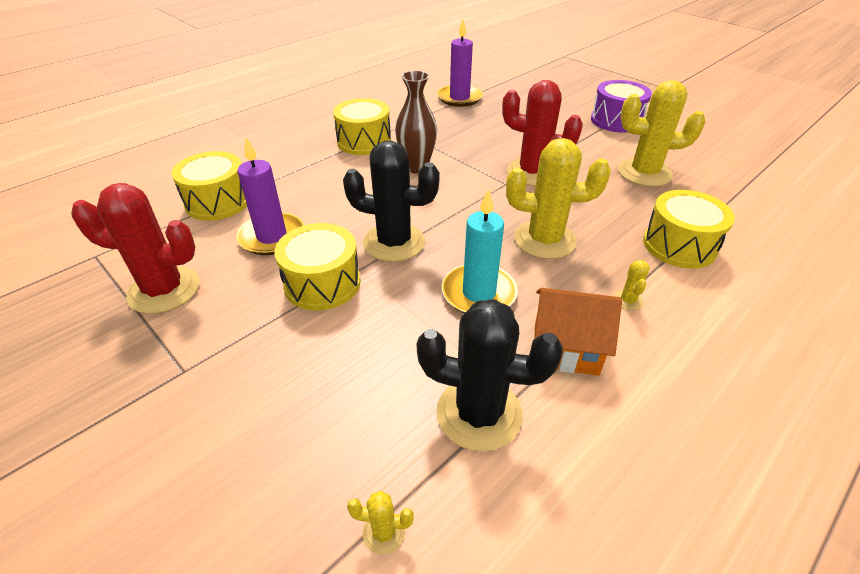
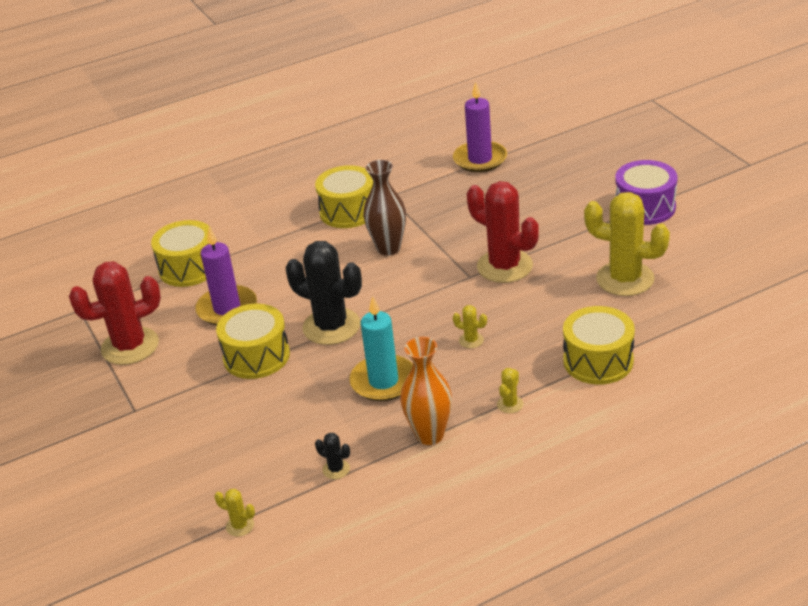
camera: 20 degrees right, 5 degrees down
(164, 290) = (130, 346): red cactus -> red cactus turned 45 degrees counterclockwise
(479, 413) = (336, 469): black cactus -> black cactus, size x0.41
(544, 240) = (471, 340): yellow cactus -> yellow cactus, size x0.41
(565, 349) = (430, 435): orange house -> orange vase

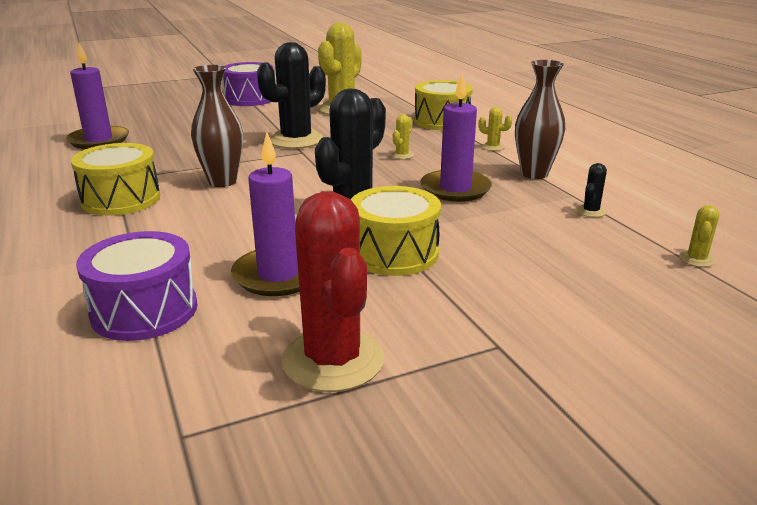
camera: 90 degrees left, 10 degrees down
(189, 268) = (144, 310): yellow drum -> purple drum
(383, 381) = (455, 189): turquoise candle -> purple candle
(430, 435) = (534, 174): orange vase -> brown vase
(504, 266) = (296, 140): red cactus -> black cactus

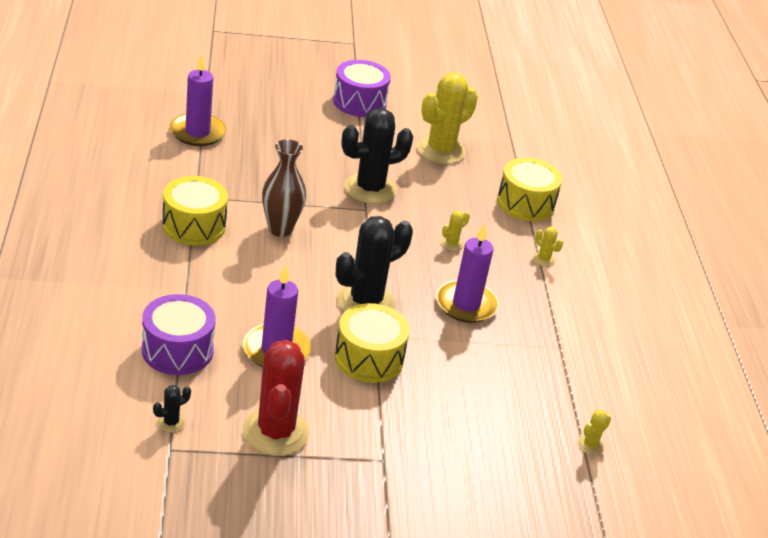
camera: 15 degrees right, 10 degrees up
(534, 174) = (550, 309): brown vase -> none
(591, 211) = (557, 369): black cactus -> black cactus (171, 422)

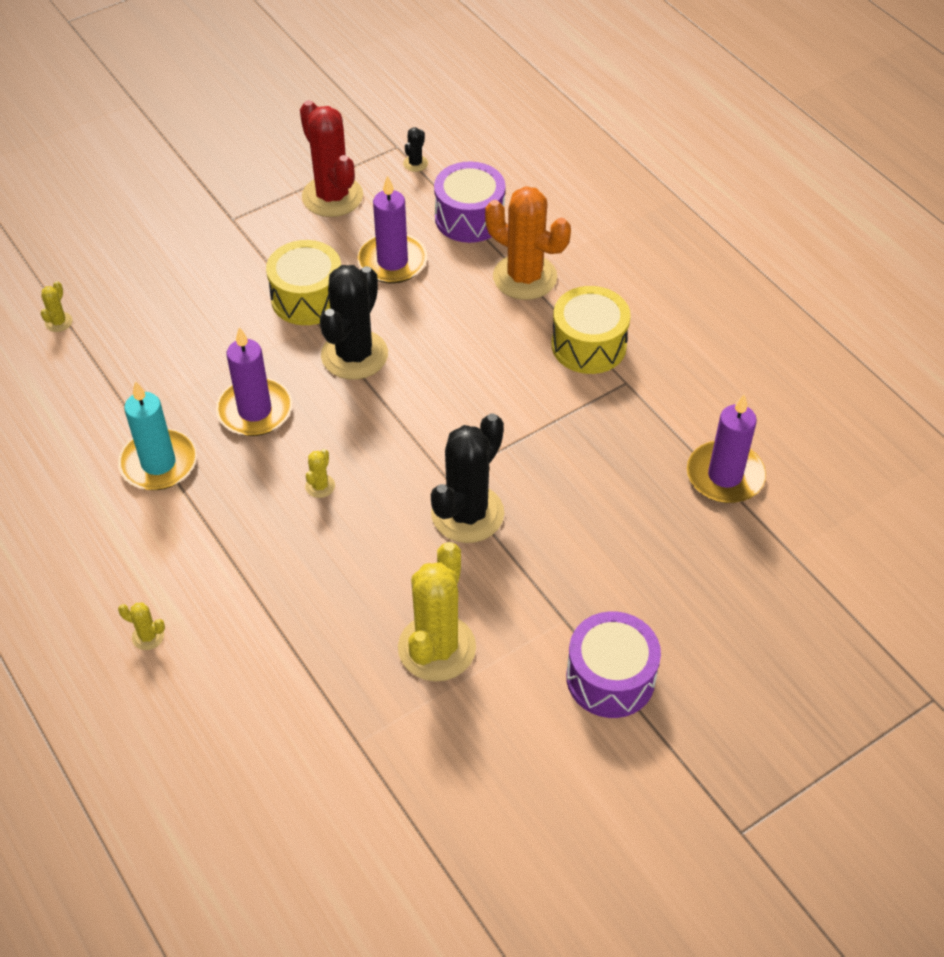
camera: 155 degrees right, 15 degrees up
(186, 286) = (525, 277): none -> orange cactus
(280, 229) = (507, 392): brown vase -> none
(525, 203) = (271, 615): yellow drum -> none
(543, 259) = (203, 528): yellow cactus -> yellow cactus (148, 636)
(555, 307) = (158, 463): none -> turquoise candle

